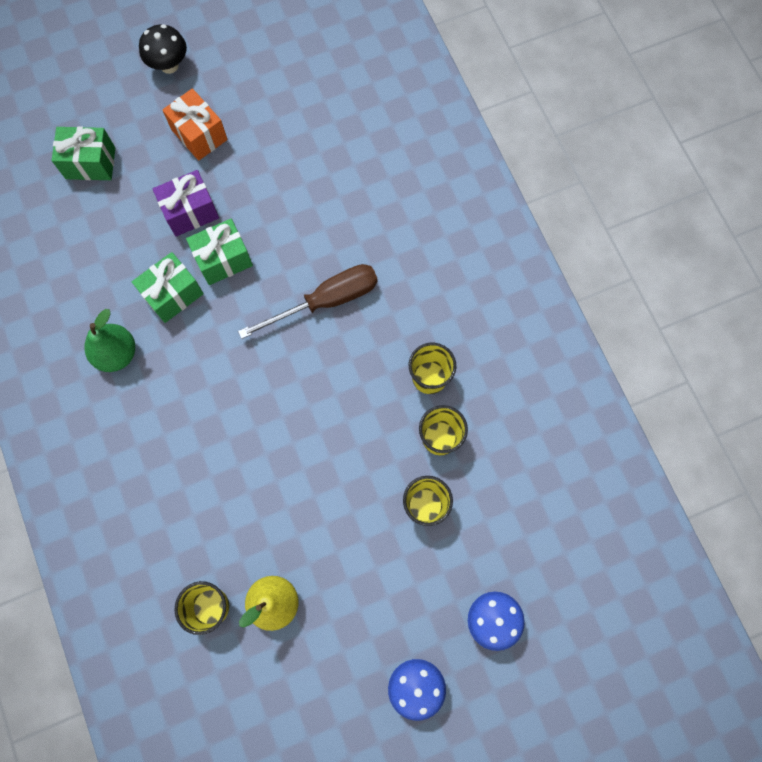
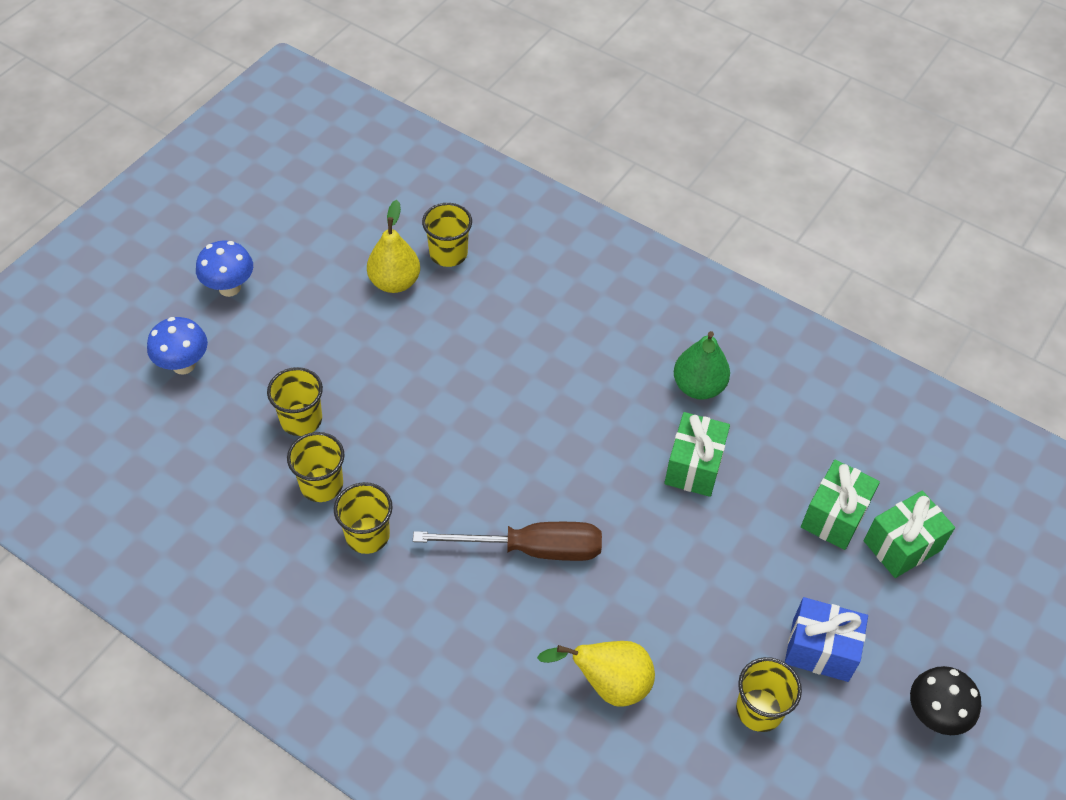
camera: 145 degrees right, 20 degrees down
(190, 212) = (751, 557): purple gift -> none
(199, 134) = (820, 650): orange gift -> blue gift
(223, 260) = (673, 528): green gift -> green gift (834, 516)
(264, 124) = (759, 710): none -> yellow cup
(326, 301) = (531, 549): brown screwdriver -> brown screwdriver turned 120 degrees counterclockwise
(340, 189) = (608, 684): none -> yellow pear

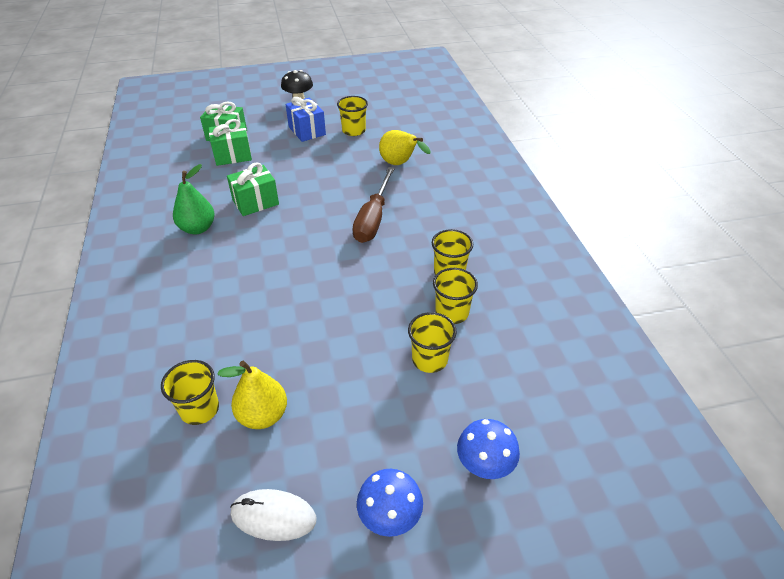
camera: 135 degrees left, 10 degrees down
(312, 237) = (273, 516): none -> white mouse
(531, 549) = (373, 219): brown screwdriver -> brown screwdriver turned 120 degrees counterclockwise

